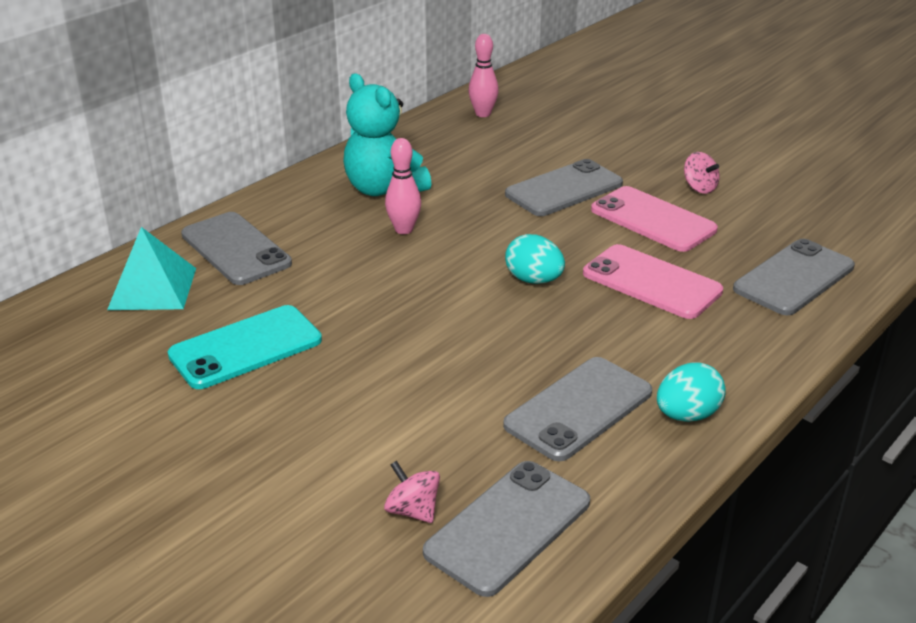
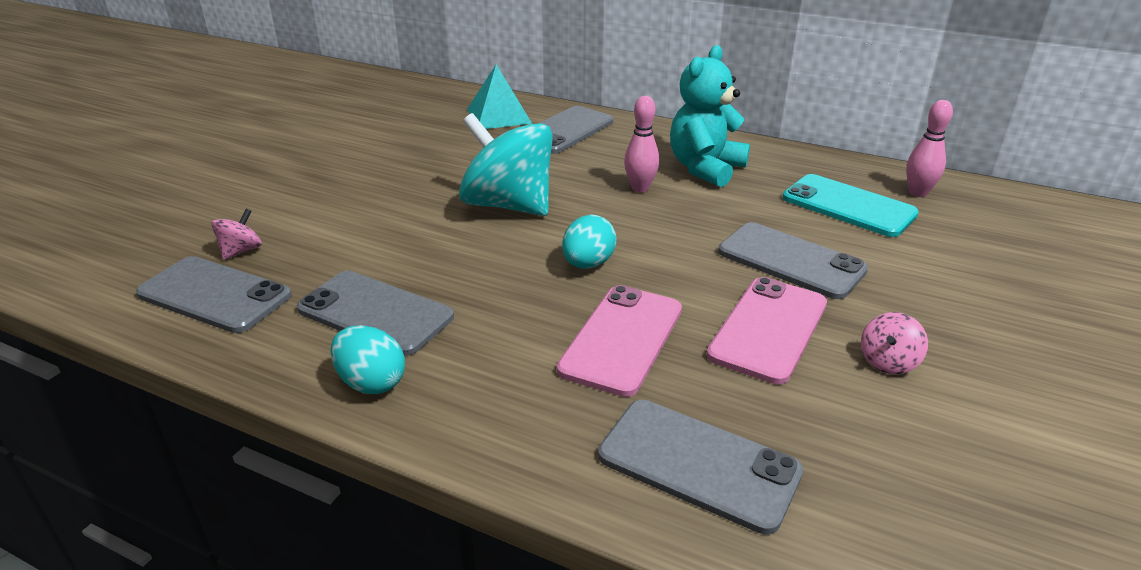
camera: 75 degrees right, 0 degrees up
(245, 347) = (435, 158): turquoise phone -> turquoise phone (848, 206)
(398, 309) = (508, 205): none -> turquoise spinning top

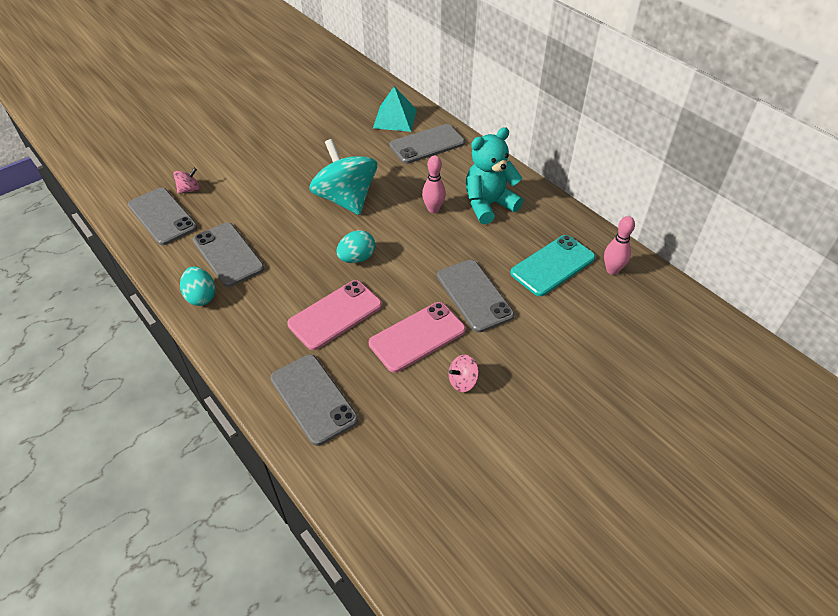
camera: 25 degrees right, 15 degrees up
(848, 206) = (553, 265): turquoise phone -> turquoise phone turned 75 degrees clockwise

